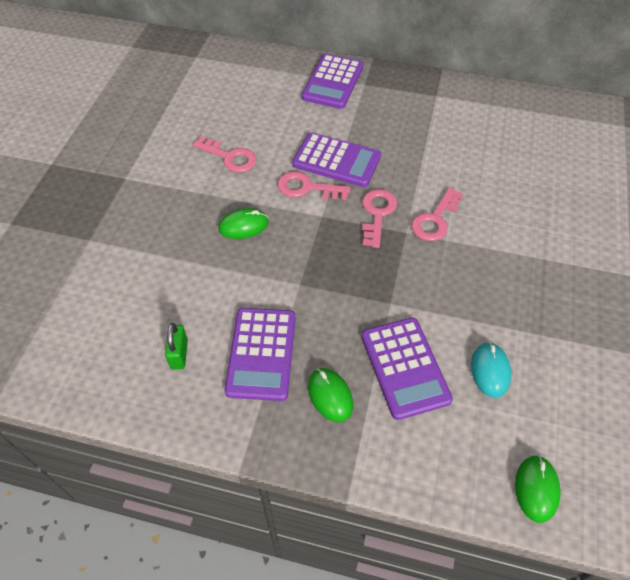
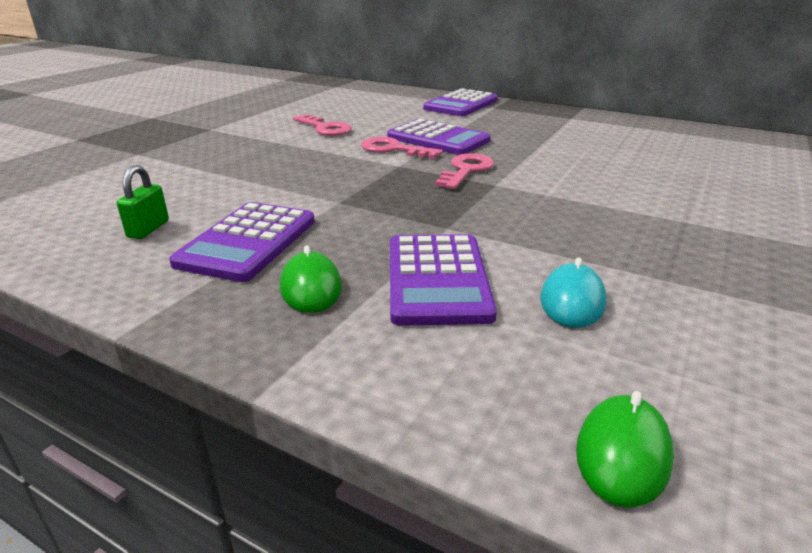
camera: 15 degrees right, 25 degrees down
(243, 225) = (305, 162): green mouse -> none
(435, 219) = (538, 180): pink key -> none

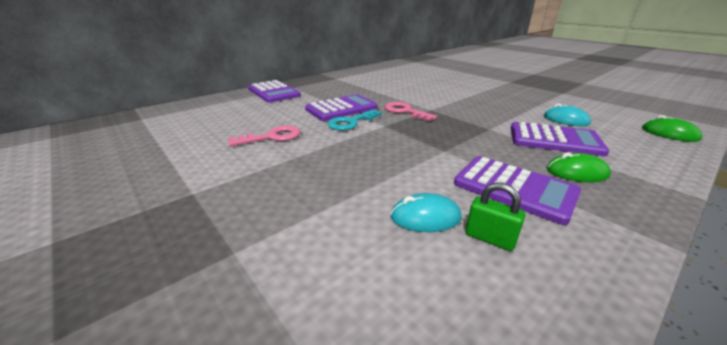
camera: 70 degrees left, 0 degrees up
(182, 202) = (425, 217): none -> turquoise mouse
(394, 149) = (351, 122): pink key -> turquoise key

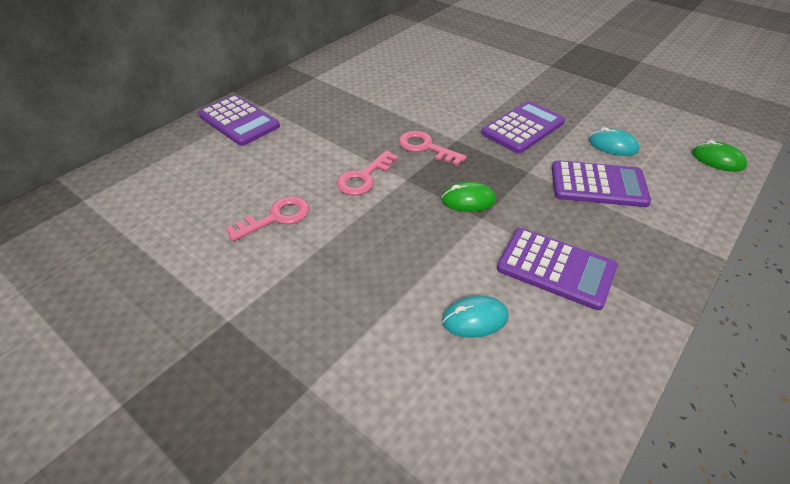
camera: 10 degrees left, 15 degrees up
(341, 108) = (344, 150): purple calculator -> purple calculator (523, 128)
(351, 122) = (364, 177): turquoise key -> pink key
(489, 238) = (534, 336): green padlock -> none
(576, 172) = (616, 236): green mouse -> green mouse (468, 200)

